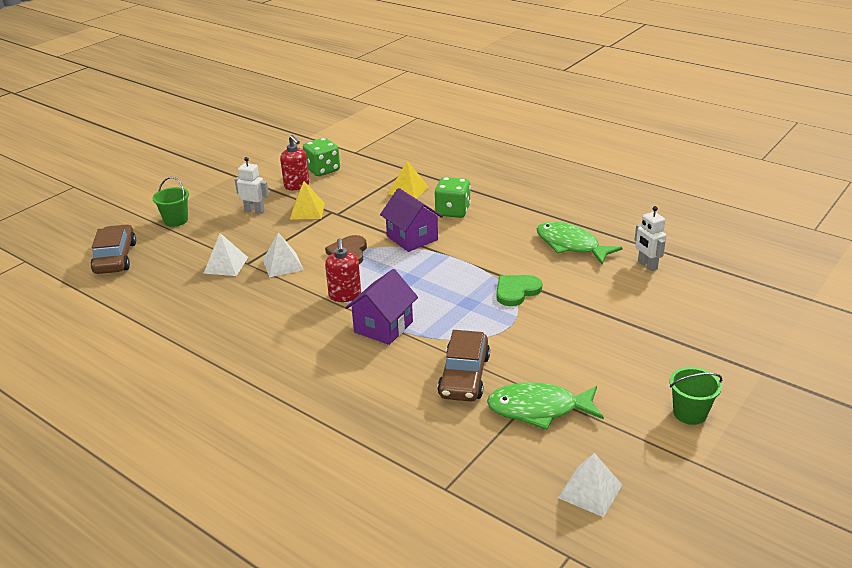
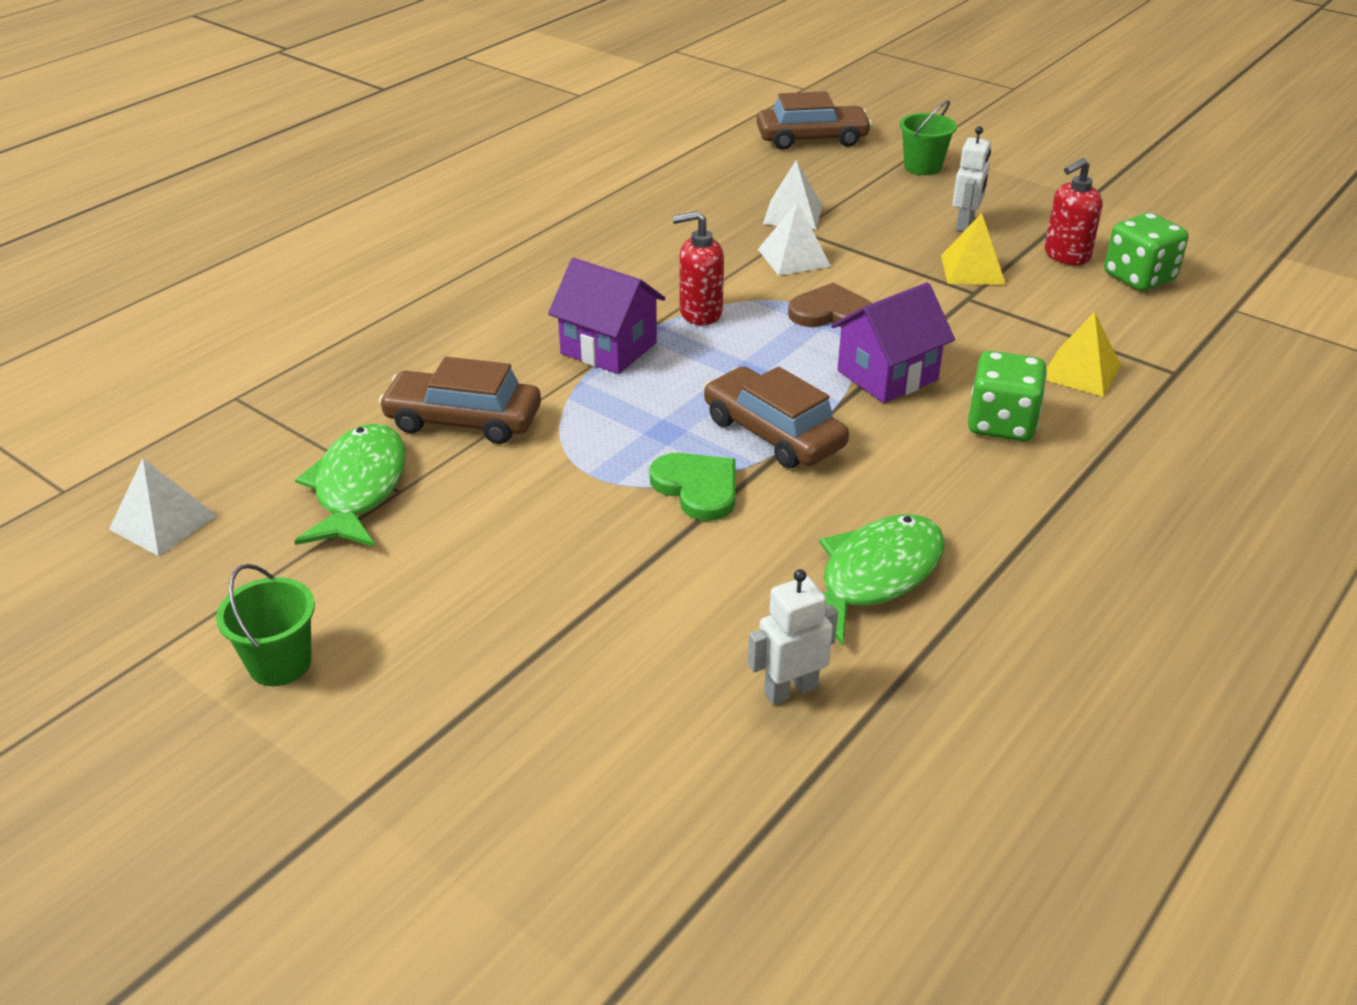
camera: 90 degrees right, 5 degrees up
(466, 270) = (773, 433): none -> brown car

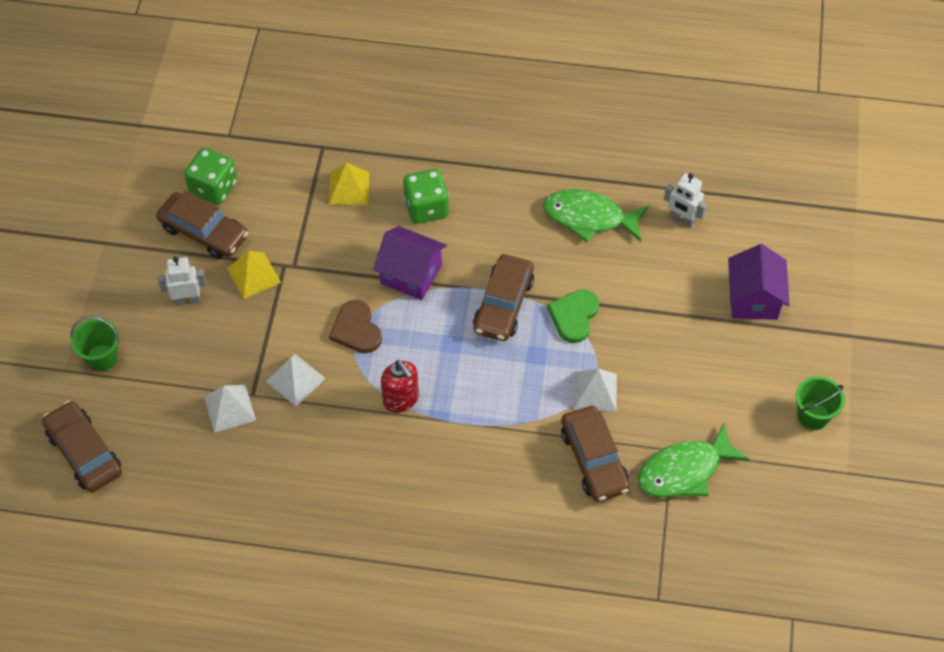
camera: 120 degrees left, 20 degrees up
(163, 522) = (775, 544): white pyramid -> white pyramid (595, 391)
(609, 348) = (473, 428): purple house -> purple house (753, 299)
(1066, 255) = (204, 232): red soap dispenser -> brown car

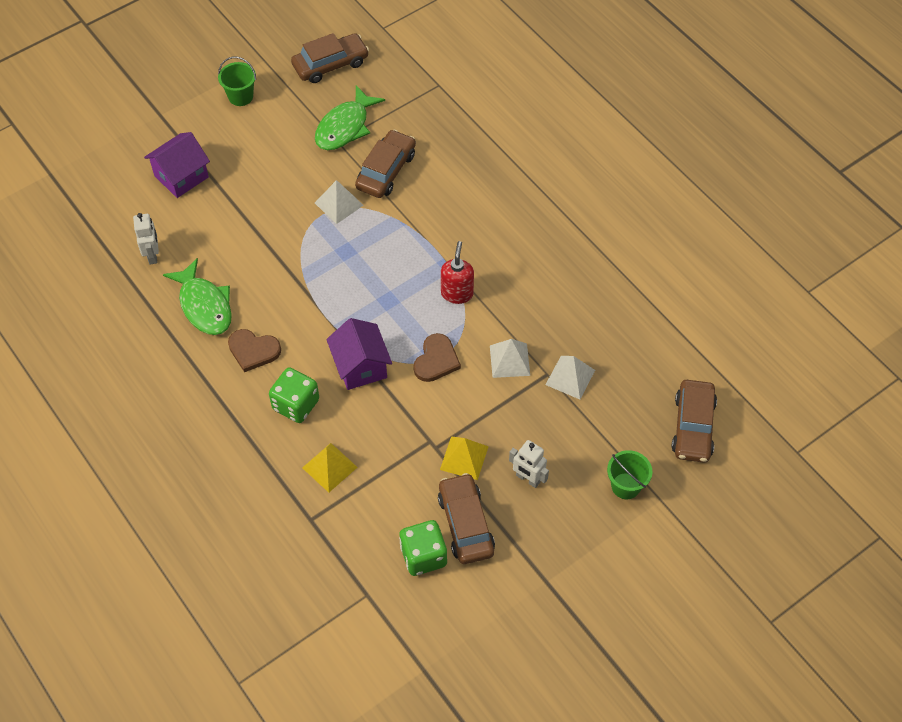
camera: 135 degrees left, 0 degrees up
(503, 304) = (327, 297): brown car -> brown car (330, 64)
(507, 217) = (253, 350): none -> brown heart
(574, 316) = (295, 254): green heart -> none
(684, 470) = (345, 127): green fish -> green fish turned 105 degrees clockwise

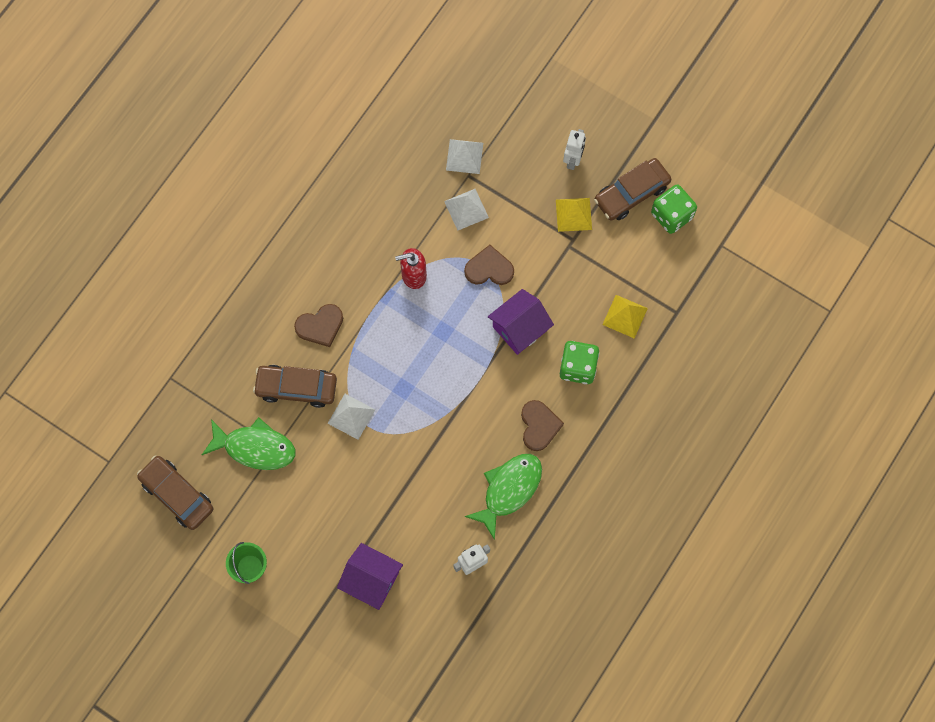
camera: 110 degrees left, 15 degrees up
(438, 205) = (320, 326): none -> brown heart
(625, 486) = (549, 86): green bucket -> none
(693, 427) = (475, 51): brown car -> none

